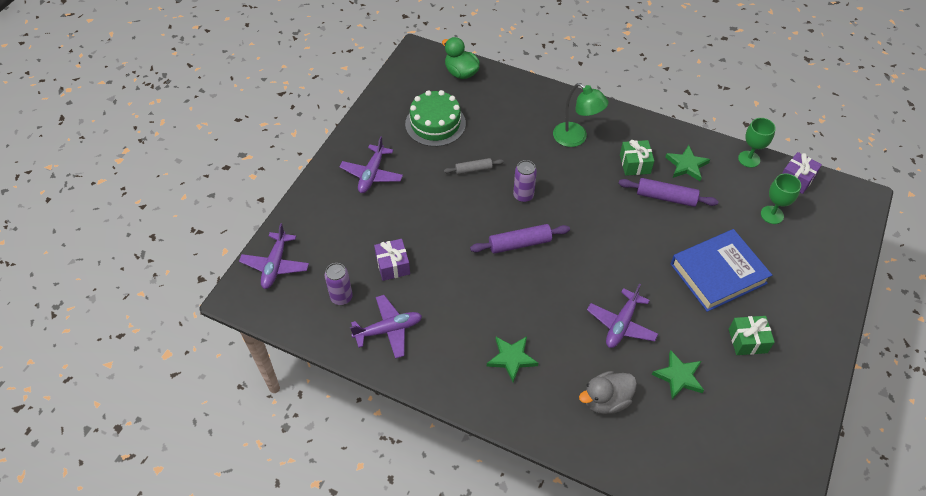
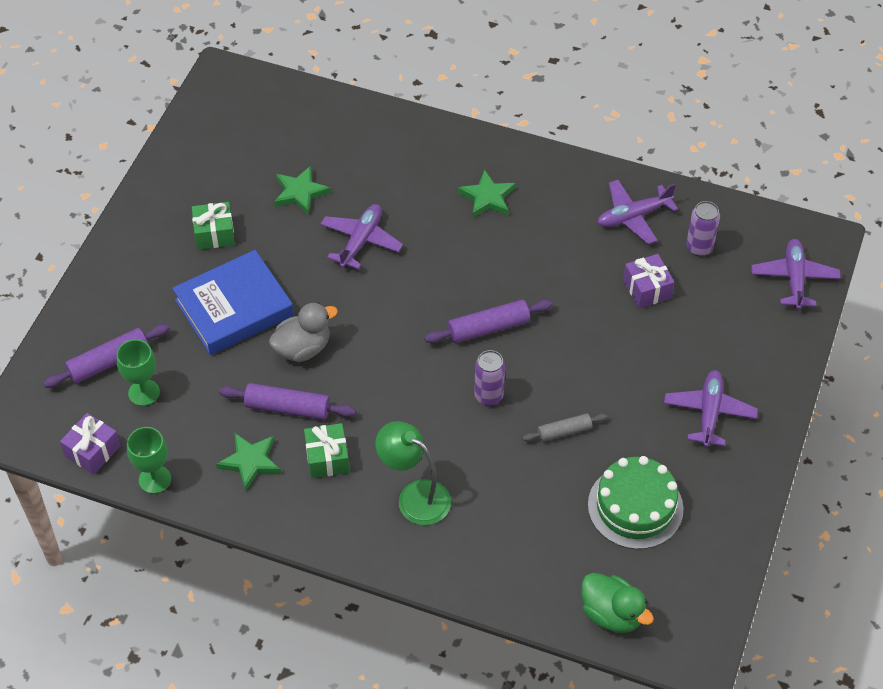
camera: 175 degrees right, 0 degrees up
(606, 400) = (382, 165): grey duck -> grey duck (303, 348)
(804, 238) = (109, 362): none -> purple rolling pin

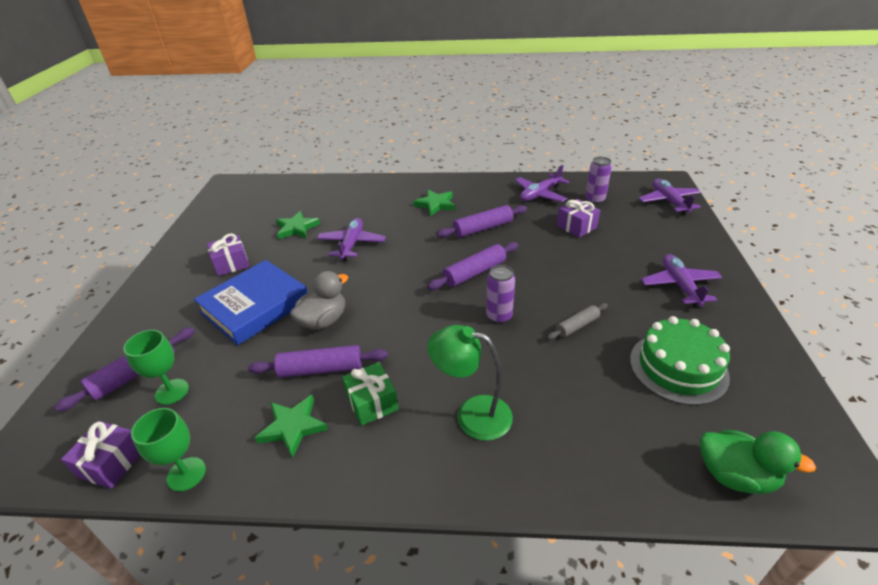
camera: 15 degrees left, 15 degrees down
(214, 234) = (231, 264): green gift -> purple gift
(529, 259) = (483, 228): none -> purple rolling pin

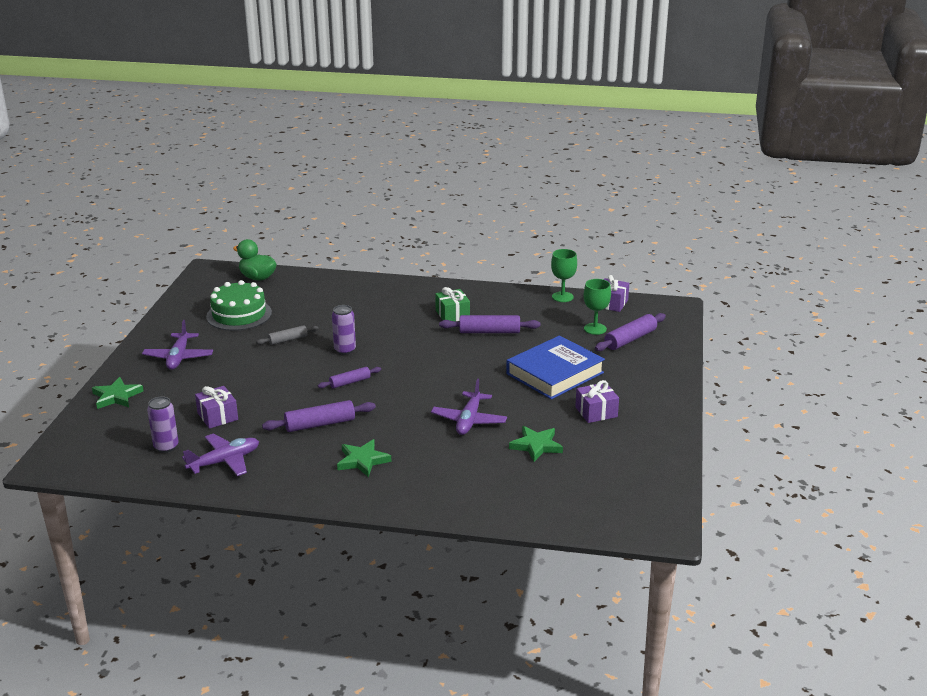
camera: 175 degrees left, 10 degrees down
(293, 427) = (504, 308): green star -> green star (117, 396)
(323, 320) = (491, 359): grey duck -> none
(472, 414) = (388, 305): green lamp -> none
(474, 273) = (350, 382): purple rolling pin -> purple rolling pin, size x0.63
(669, 201) = (85, 435): purple plane -> none

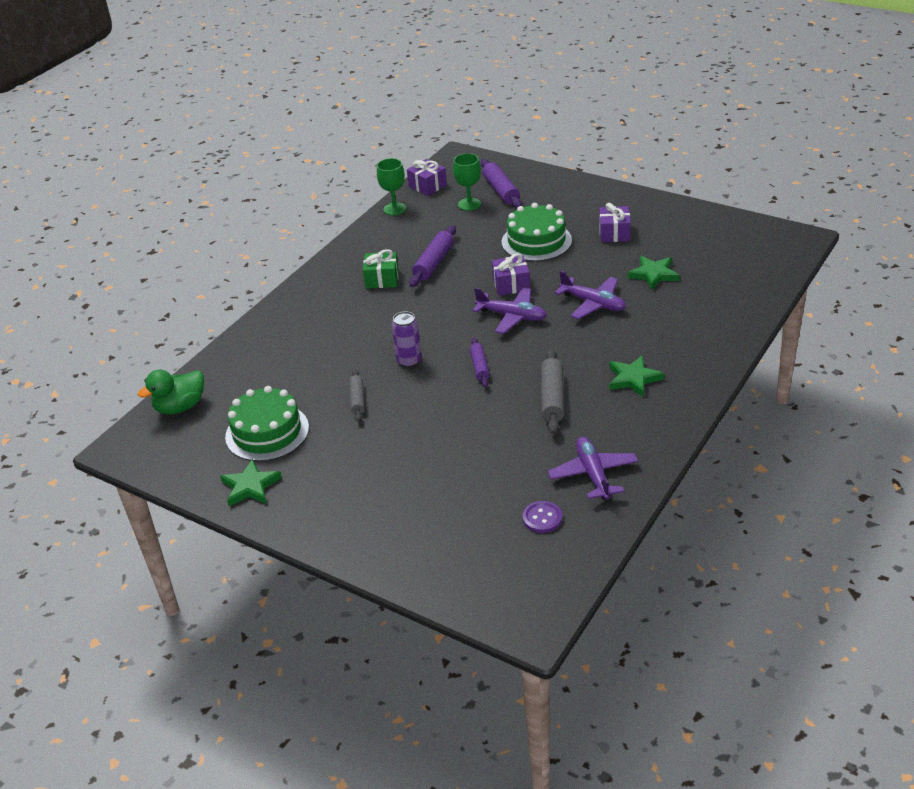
camera: 65 degrees left, 10 degrees up
(117, 396) = (404, 555): green star -> green star (250, 486)
(166, 447) = (542, 518): purple can -> purple button
(179, 357) = (341, 493): purple plane -> purple plane (512, 316)
(218, 416) = (497, 471): purple gift -> purple gift (511, 284)
(320, 424) = (552, 398): purple rolling pin -> grey rolling pin
(555, 373) = (536, 241): blue book -> green cake

